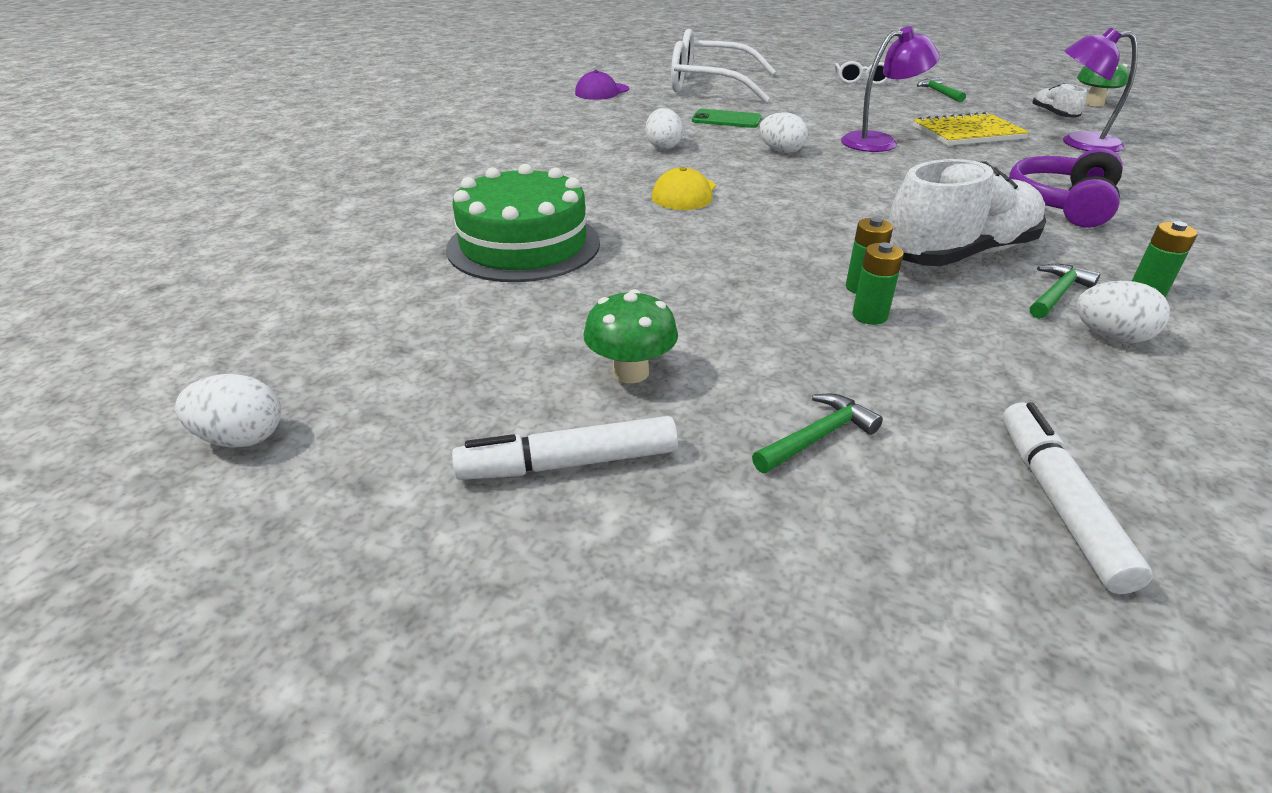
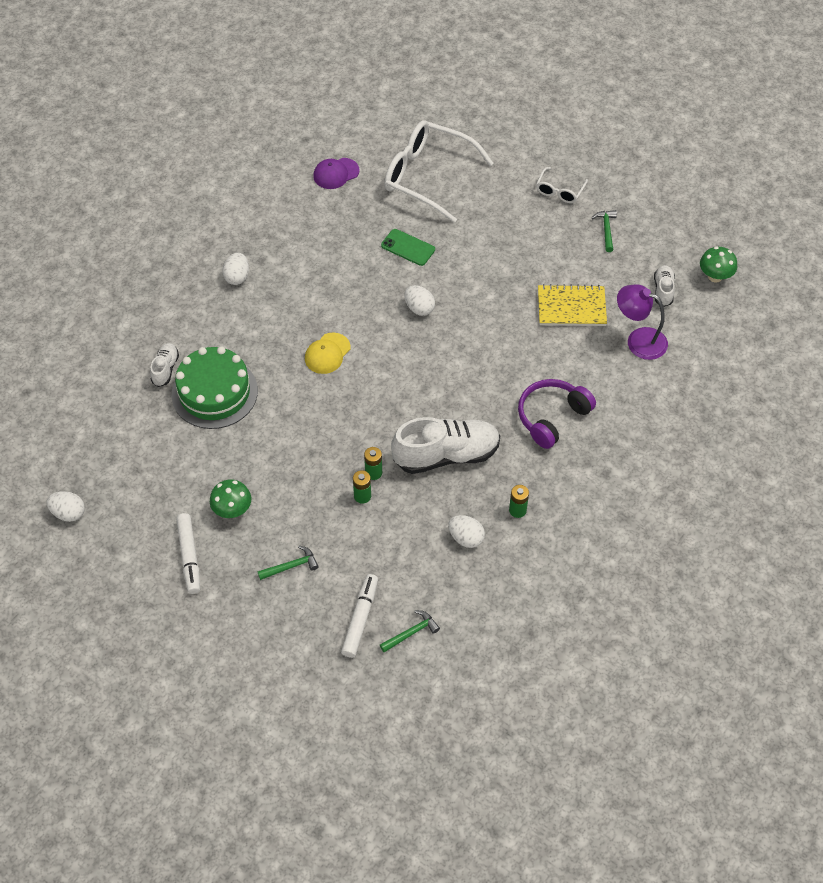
camera: 15 degrees right, 20 degrees up
(428, 234) = (165, 369): none -> white shoe
(568, 463) = (189, 556): white marker -> white marker turned 105 degrees counterclockwise
(663, 147) = (342, 284): white egg -> white egg (237, 277)
(879, 142) = (497, 308): purple lamp -> none
(1057, 294) = (470, 501): green hammer -> green hammer (411, 633)

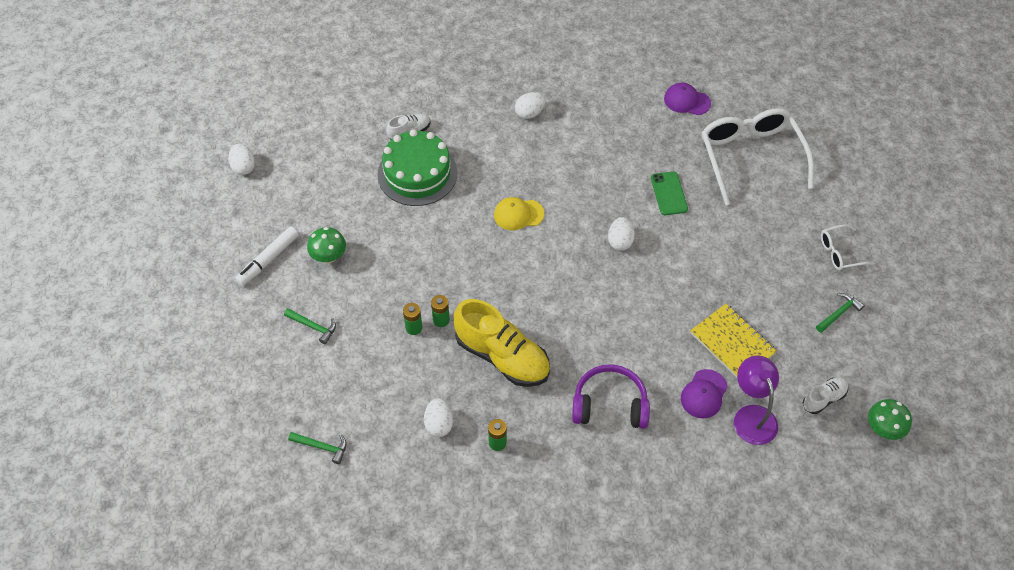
camera: 50 degrees right, 0 degrees up
(360, 618) = (306, 403): white marker -> none
(446, 455) = (502, 356): white shoe -> yellow shoe
(596, 354) = (704, 394): none -> purple cap

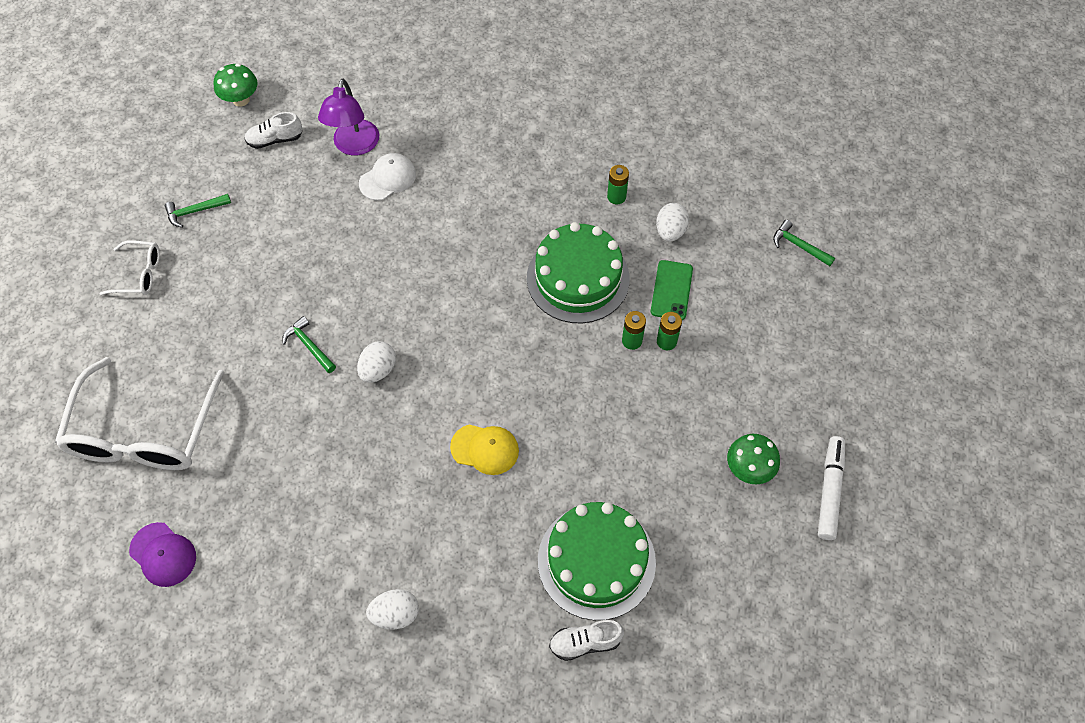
camera: 160 degrees left, 5 degrees up
(243, 167) = (848, 663): white egg -> none
(268, 260) = (829, 490): white marker -> white marker turned 45 degrees counterclockwise
(313, 327) = (785, 380): green hammer -> green hammer (309, 346)
(502, 356) = (578, 278): yellow shoe -> green cake
(609, 405) = (487, 196): purple headphones -> none
(668, 193) = (281, 415): green phone -> green phone (671, 290)
(704, 394) = (388, 178): purple cap -> white cap
(732, 343) = (327, 216): yellow notebook -> none

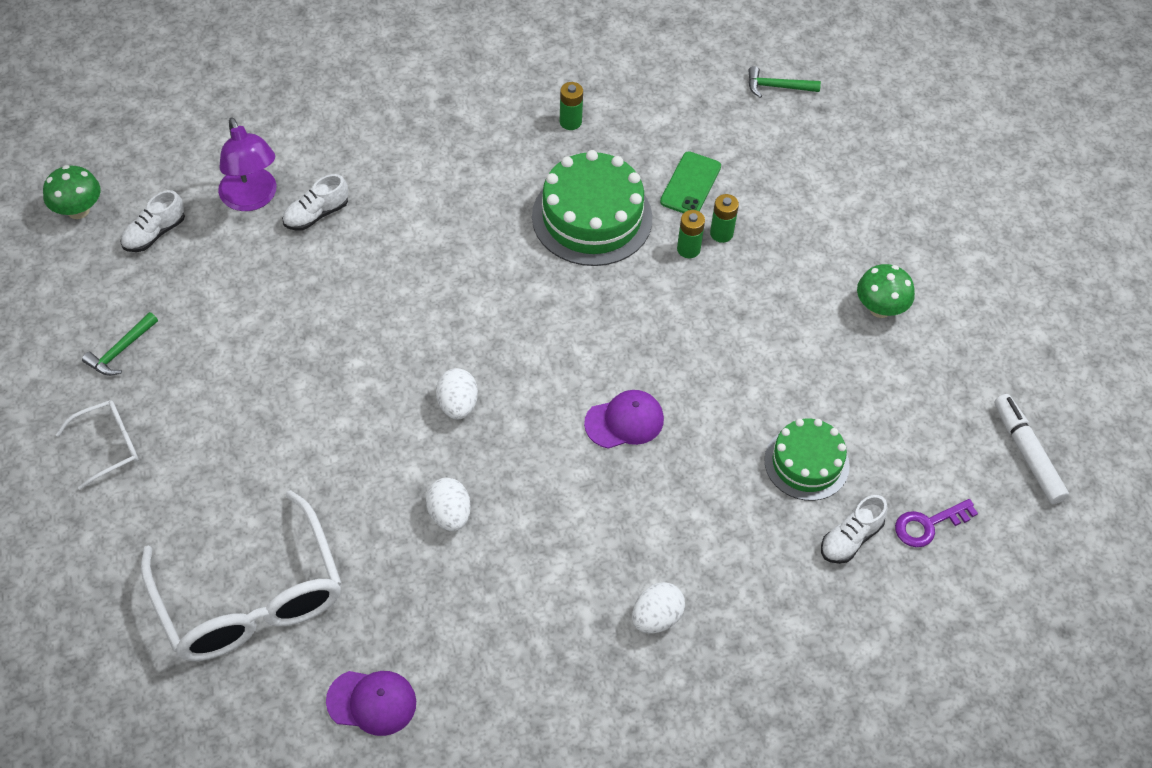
camera: 35 degrees left, 5 degrees down
(309, 346) = (364, 419): green hammer -> none
(388, 178) = (316, 214): white cap -> white shoe
(485, 449) = (624, 421): yellow cap -> purple cap
(596, 561) = (806, 463): green cake -> green cake, size x0.64
(655, 669) = (928, 525): none -> purple key
(670, 231) = (648, 130): white egg -> white egg (449, 514)
(671, 290) = (690, 184): green phone -> green phone turned 45 degrees clockwise
(829, 490) = (962, 289): white marker -> white marker (1027, 453)

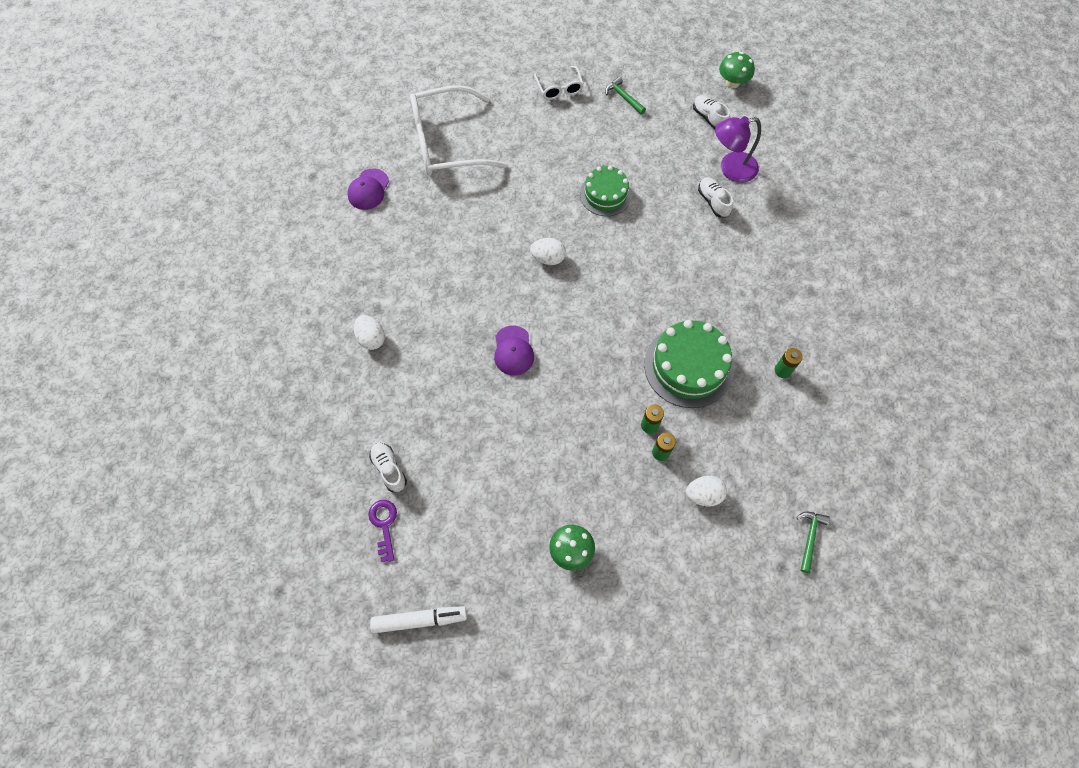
camera: 105 degrees right, 10 degrees up
(449, 514) = (472, 242): white egg -> white egg (703, 495)
(690, 184) = (711, 442): green phone -> none
(806, 463) = (453, 457): green cake -> green cake (605, 194)

